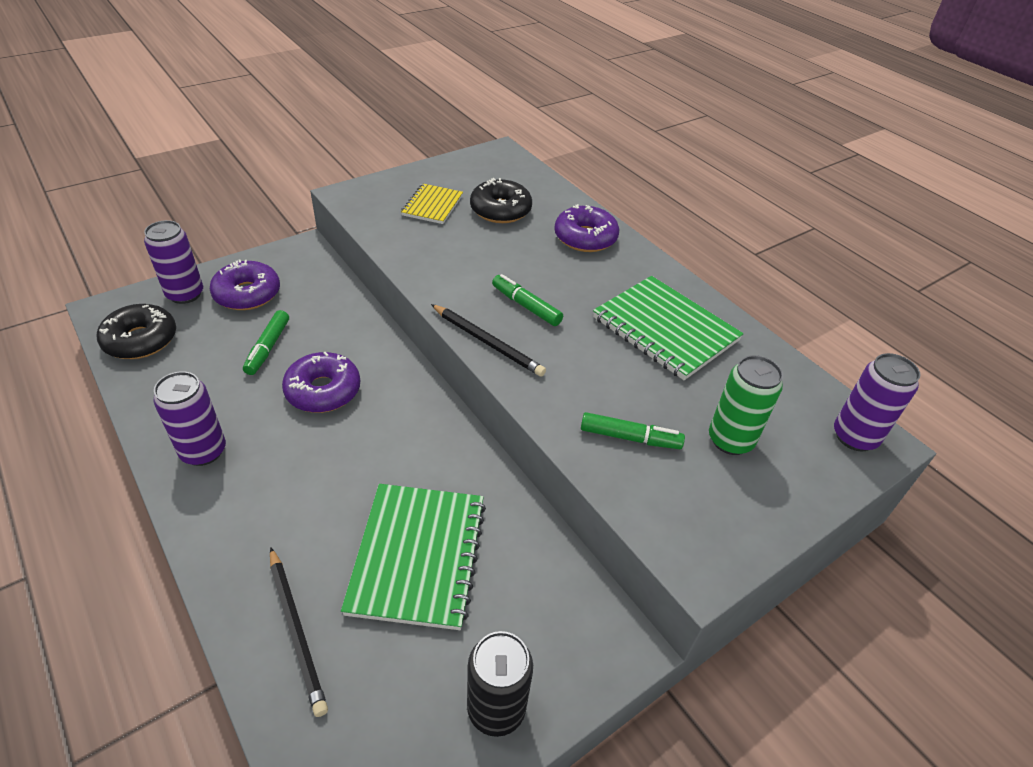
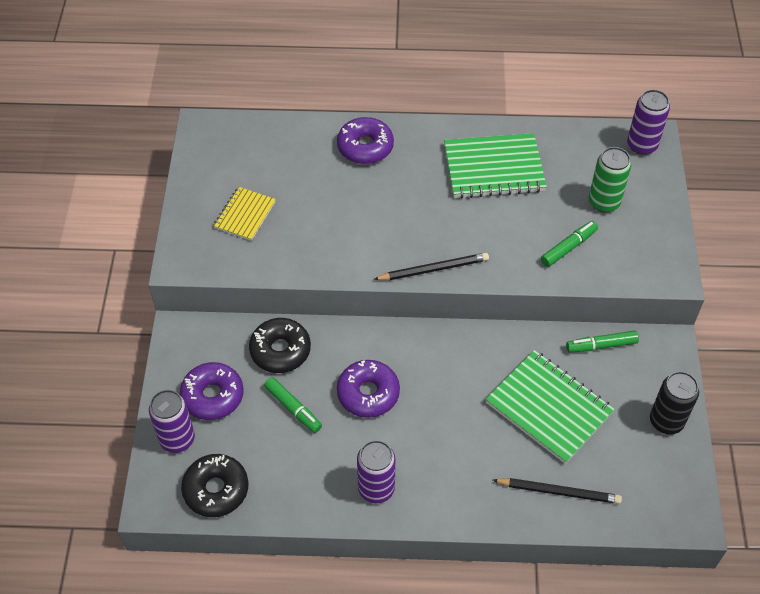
camera: 50 degrees left, 10 degrees up
(432, 205) = (245, 215): yellow notebook -> yellow notebook turned 60 degrees clockwise
(500, 210) = (288, 176): black donut -> black donut (280, 350)
(526, 306) = (413, 227): green marker -> green marker (601, 345)

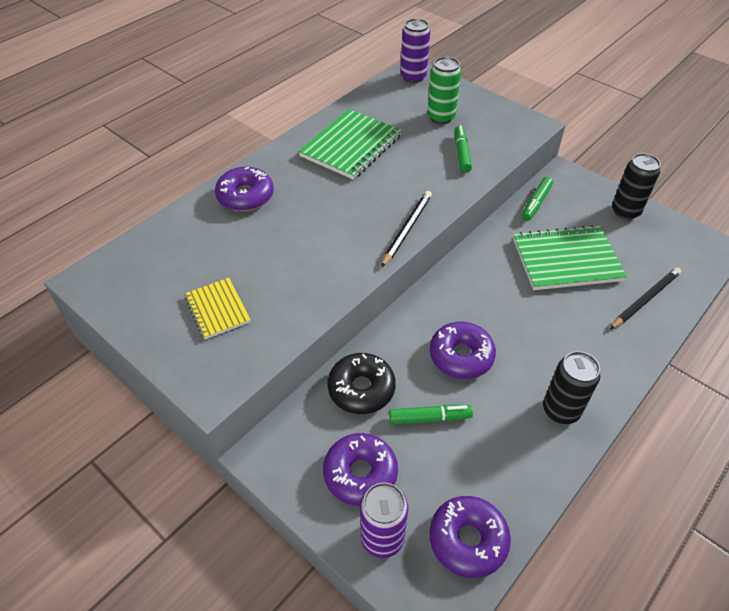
camera: 50 degrees left, 5 degrees down
(216, 489) = (468, 540): black donut -> purple donut
(376, 489) = (561, 410): purple can -> black can

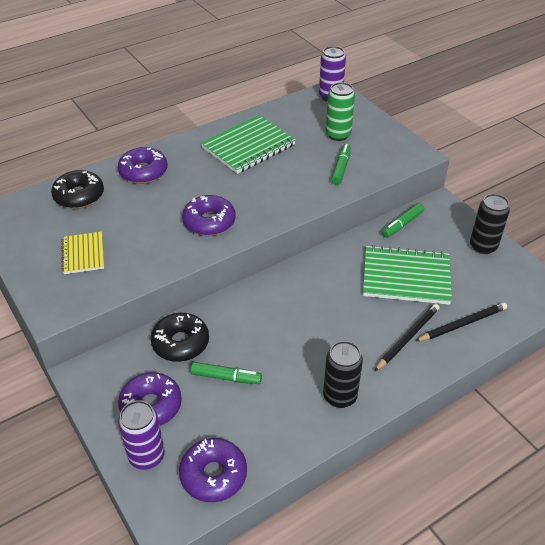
camera: 15 degrees right, 5 degrees down
(181, 239) = (79, 196): none -> black donut
(407, 229) = (263, 221): black pencil -> black pencil (407, 338)
(461, 356) = (275, 335): purple donut -> purple donut (209, 222)

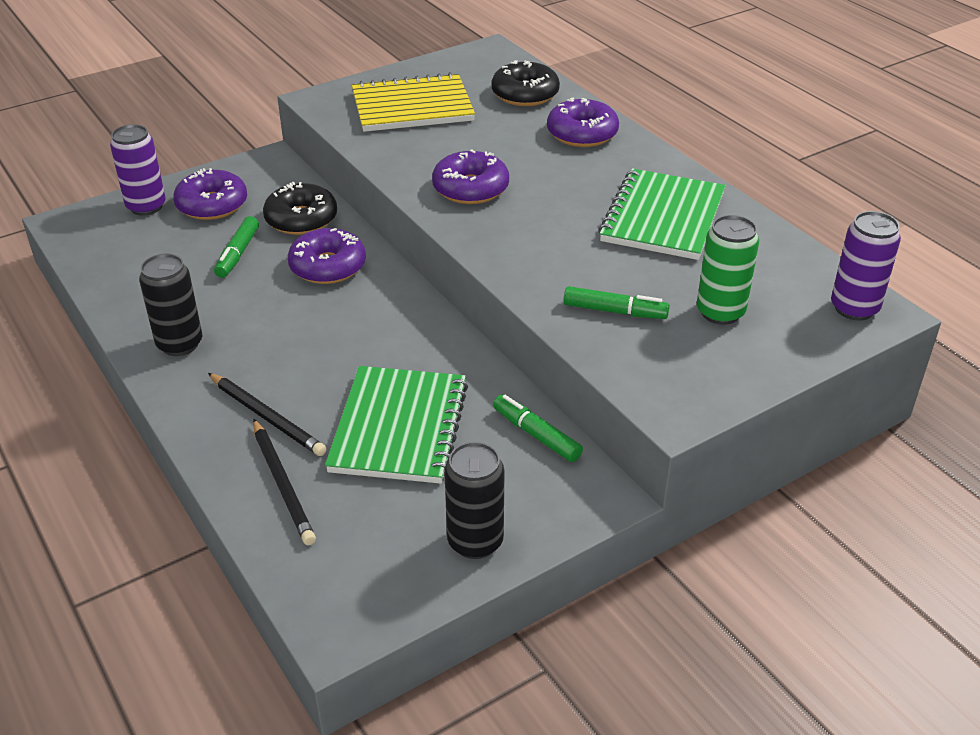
camera: 90 degrees right, 5 degrees down
(83, 254) = (412, 107): yellow notebook -> yellow notebook, size x1.74
(213, 475) = (105, 249): purple donut -> purple donut (328, 266)
(248, 146) = (662, 217): green notebook -> green notebook turned 60 degrees clockwise

